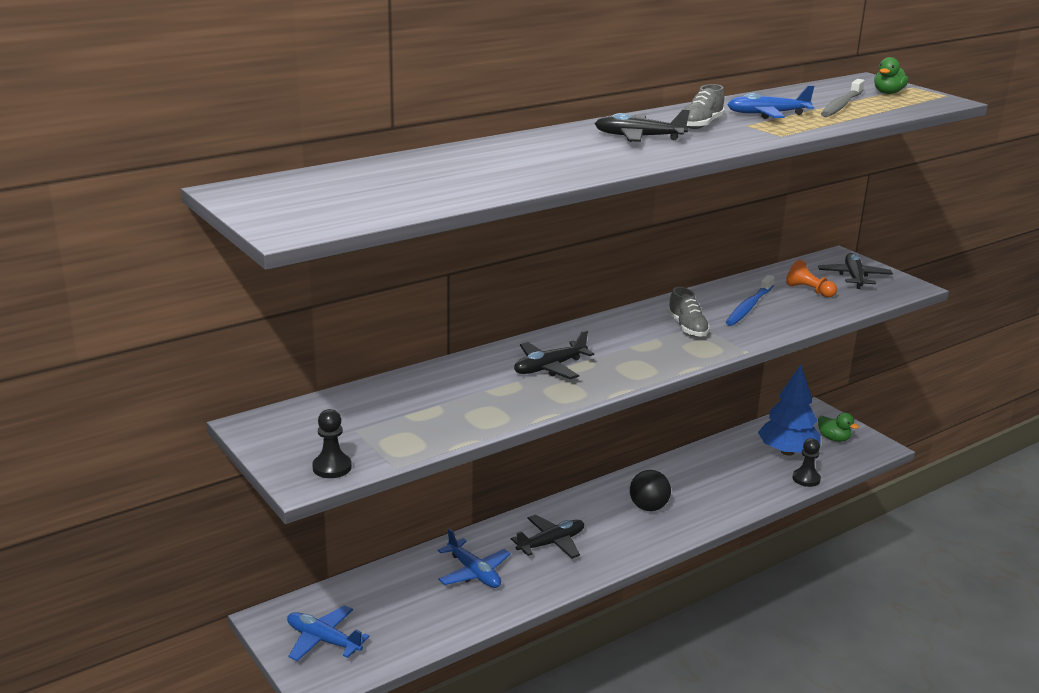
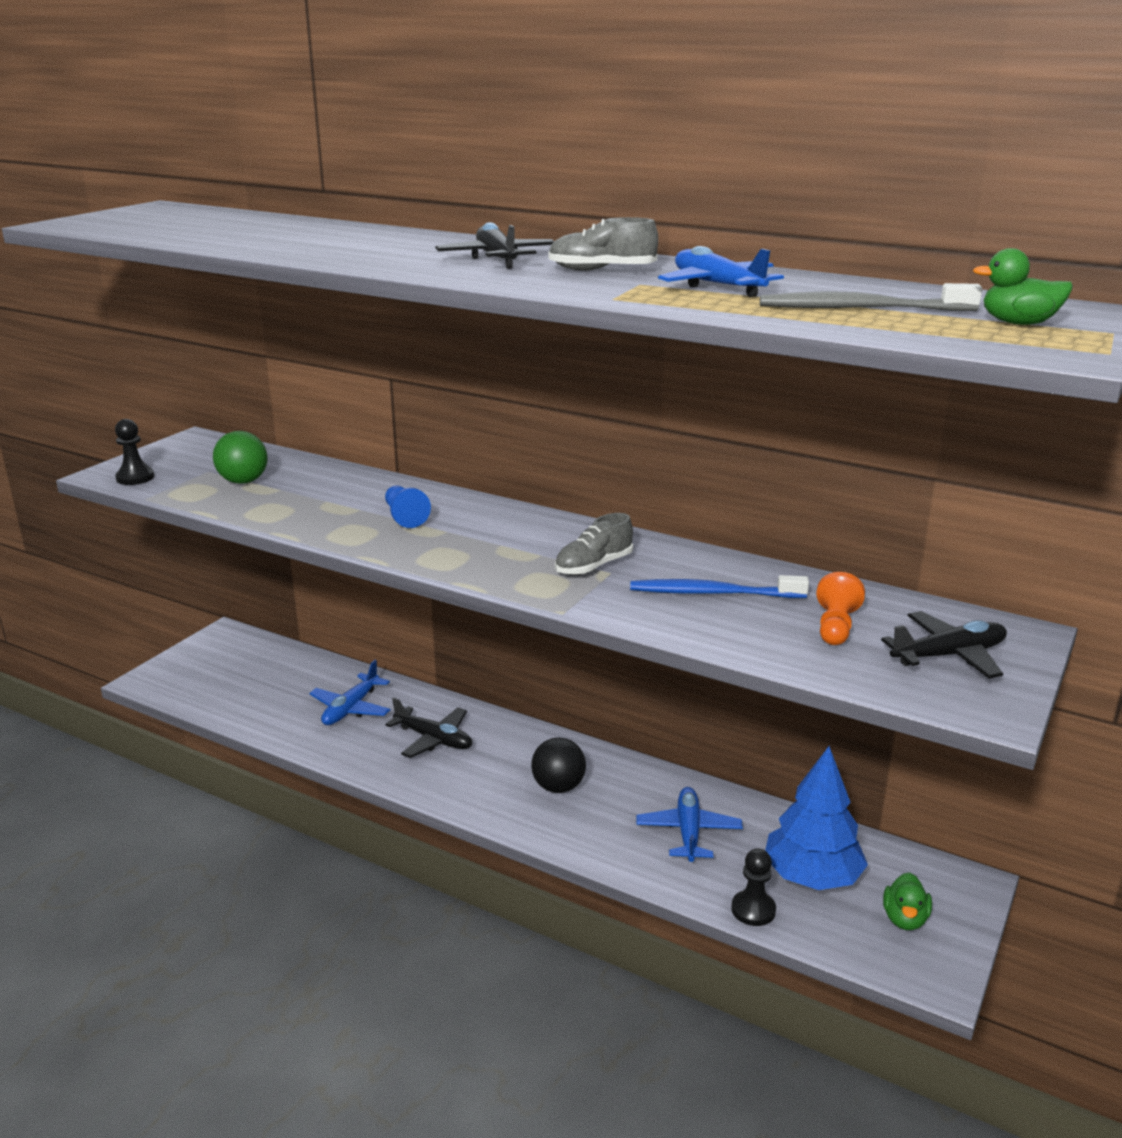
camera: 65 degrees right, 0 degrees up
(323, 640) = (207, 665): blue plane -> blue plane (688, 832)
(401, 417) = (243, 481): none -> green ball
(549, 367) = (404, 517): black plane -> blue pawn

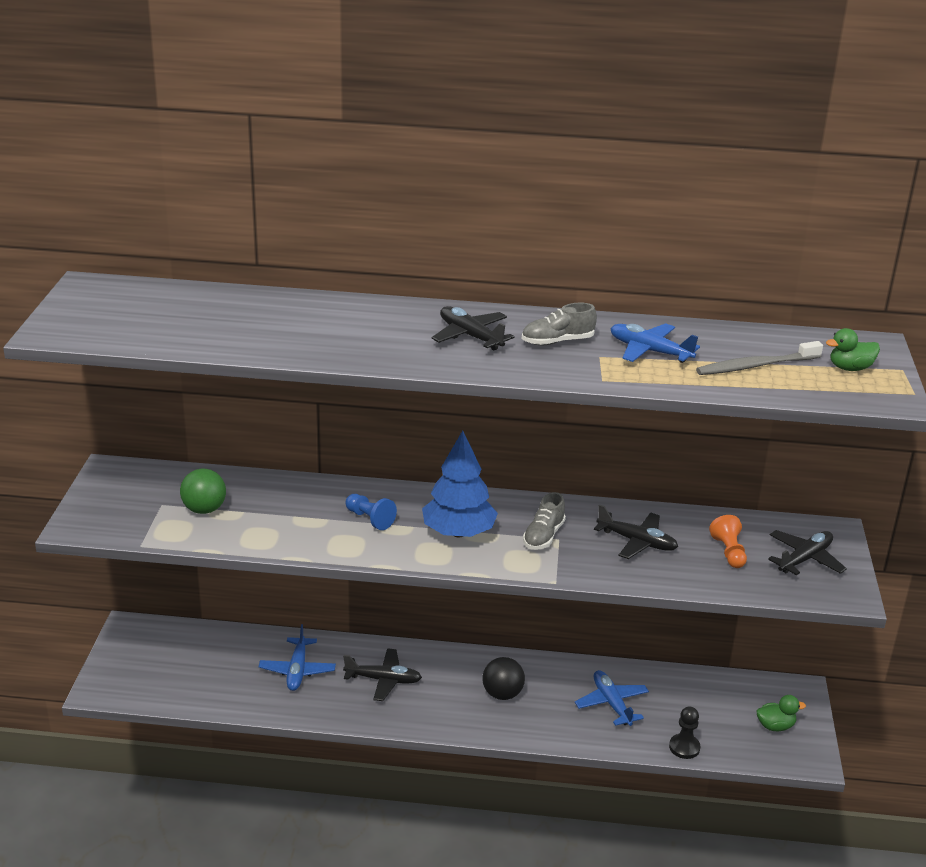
camera: 25 degrees left, 5 degrees up
(135, 478) = (106, 525): black pawn -> none
(712, 593) = (637, 542): blue toothbrush -> black plane
(812, 877) = (706, 713): blue tree -> blue tree (458, 532)
(904, 919) = (775, 726): green duck -> green duck turned 90 degrees counterclockwise

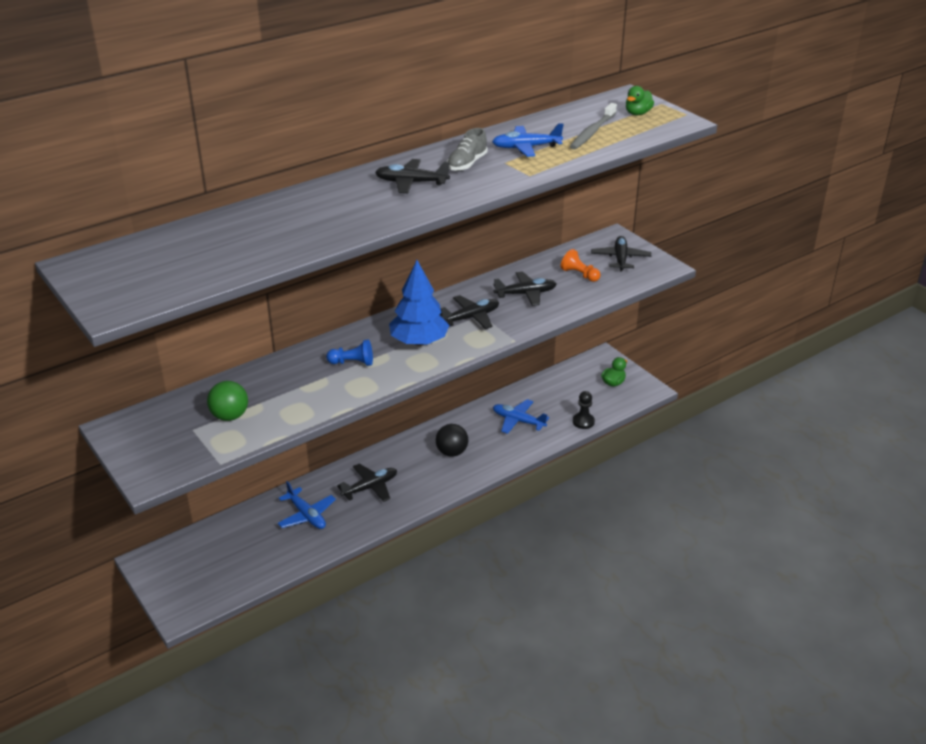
camera: 40 degrees left, 5 degrees up
(543, 536) = (471, 318): grey shoe -> black plane

